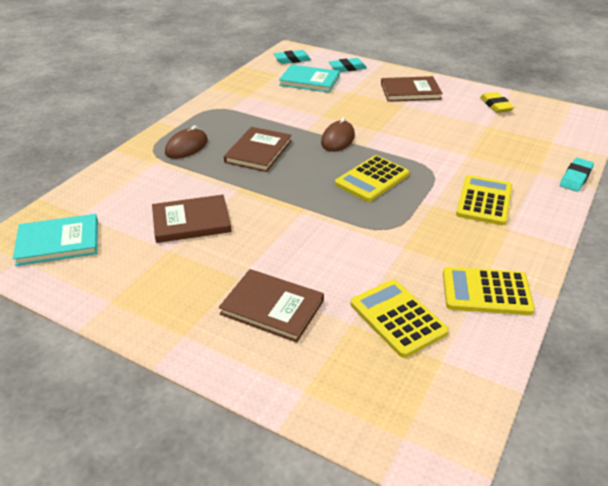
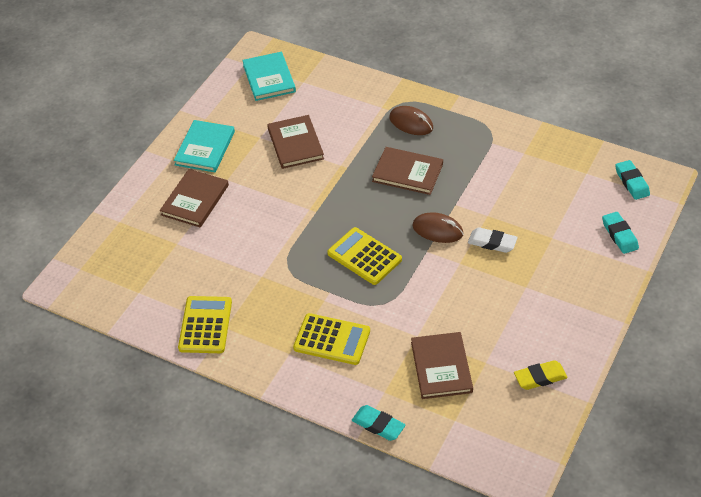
camera: 90 degrees right, 10 degrees up
(309, 81) = (573, 201): turquoise book -> turquoise book (205, 148)
(354, 116) = (492, 242): none -> white eraser
(398, 318) = (180, 269): yellow calculator -> none
(410, 91) = (563, 295): brown book -> brown book (441, 367)

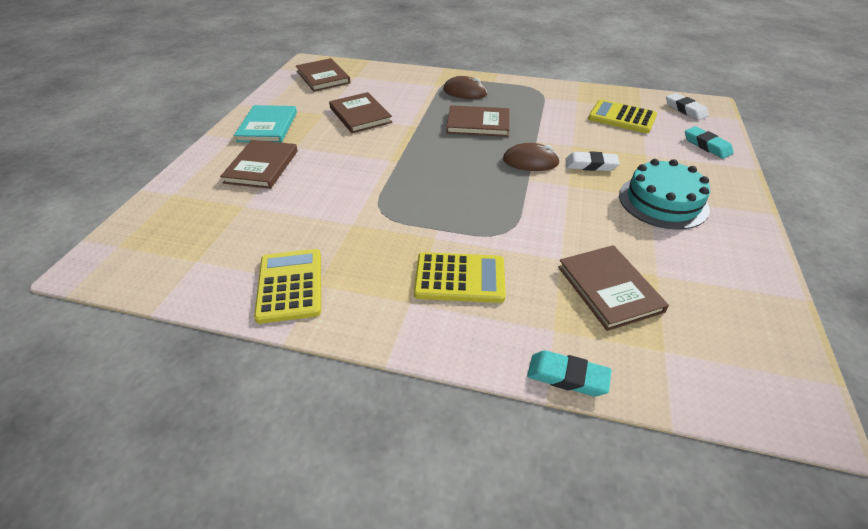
camera: 15 degrees left, 5 degrees down
(269, 78) = (323, 77): turquoise book -> brown book
(364, 256) = (464, 192): yellow calculator -> yellow calculator (622, 117)
(534, 294) = (663, 201): none -> turquoise cake
(540, 377) = (731, 282): yellow eraser -> none
(632, 182) = (685, 110): turquoise eraser -> white eraser

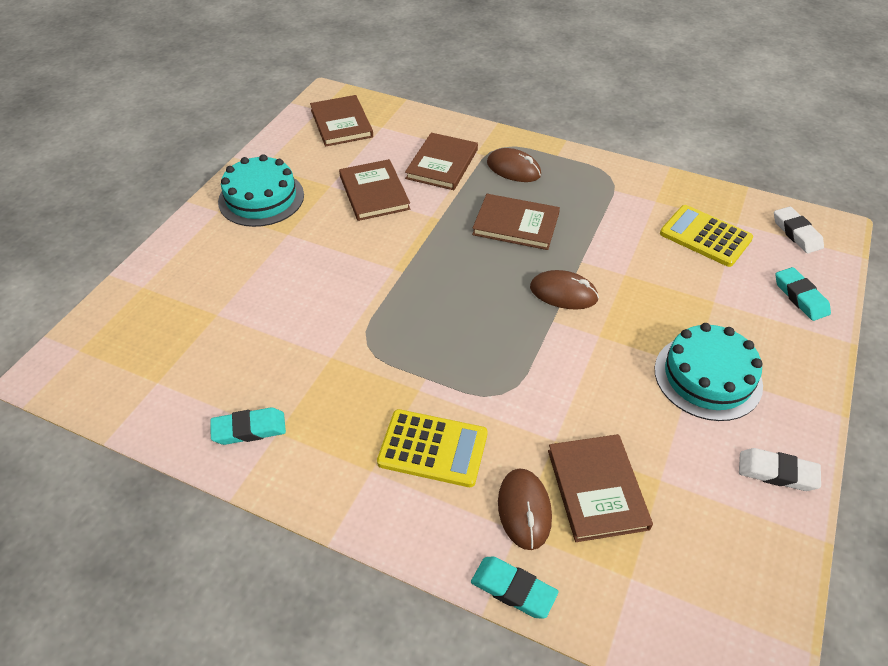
camera: 10 degrees right, 5 degrees up
(261, 166) = (245, 259): brown book -> brown book (442, 164)
(268, 127) = (261, 198): turquoise book -> turquoise cake
(290, 285) = (249, 429): yellow calculator -> turquoise eraser
(554, 313) = (524, 510): none -> brown mouse
(591, 165) = (637, 308): white eraser -> white eraser (777, 472)

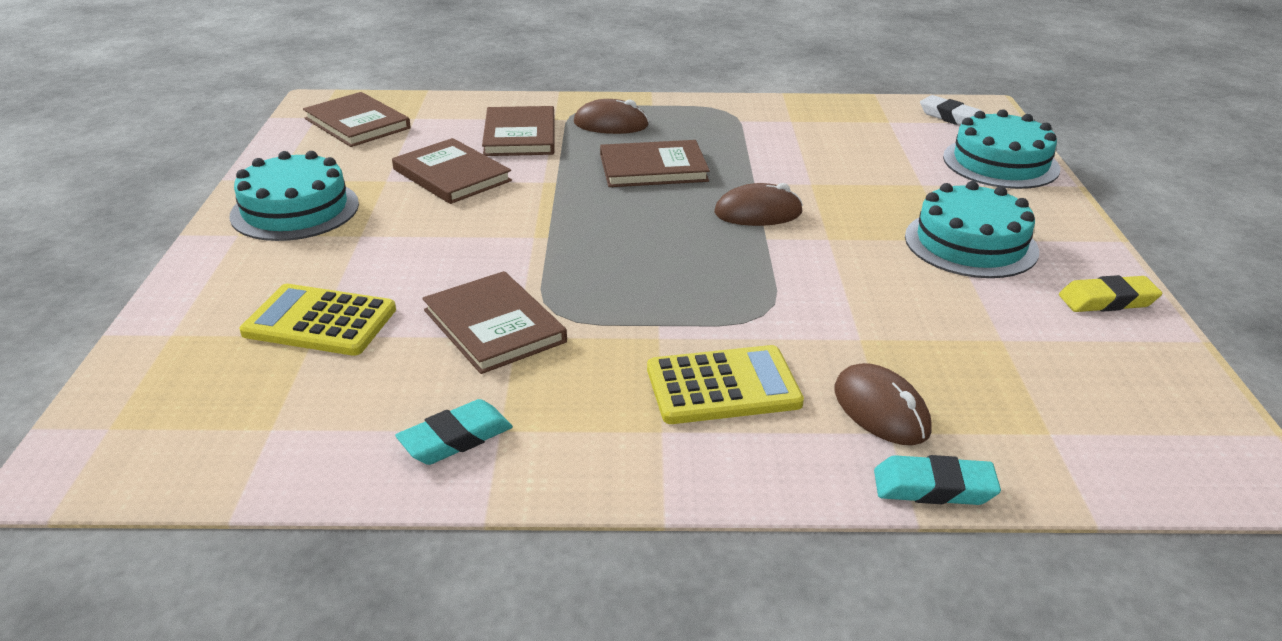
camera: 25 degrees left, 15 degrees down
(597, 489) = (944, 367): brown book -> brown book (494, 326)
(705, 236) = (867, 137): yellow calculator -> yellow calculator (320, 321)
(777, 472) = (1107, 300): white eraser -> yellow eraser
(800, 297) = (1000, 163): turquoise eraser -> turquoise cake

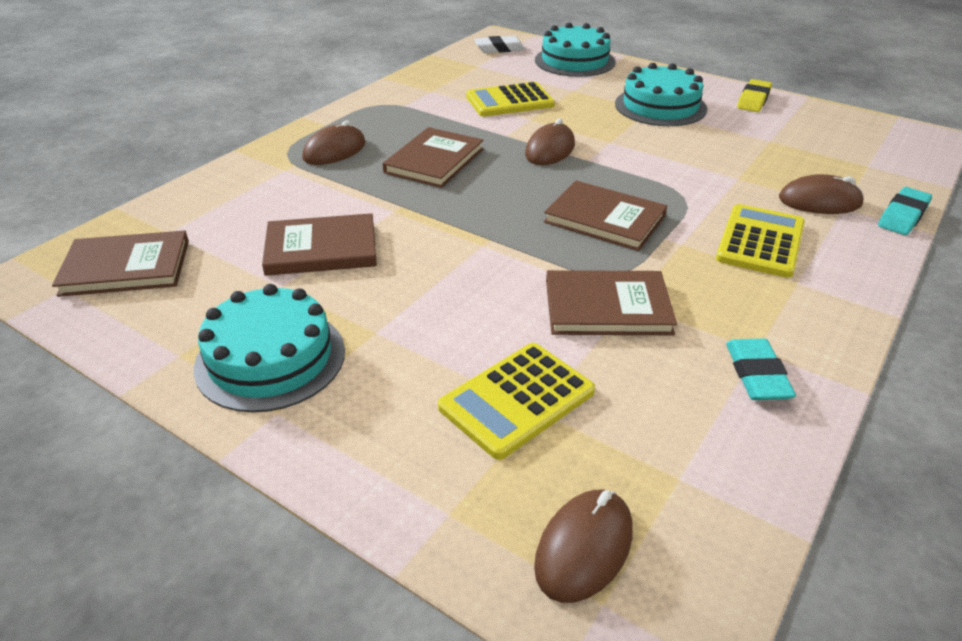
camera: 55 degrees left, 5 degrees up
(162, 403) = (584, 548): none -> brown mouse
(520, 135) = (293, 194): brown book -> brown book (605, 219)
(834, 161) = (509, 101): none -> yellow calculator

